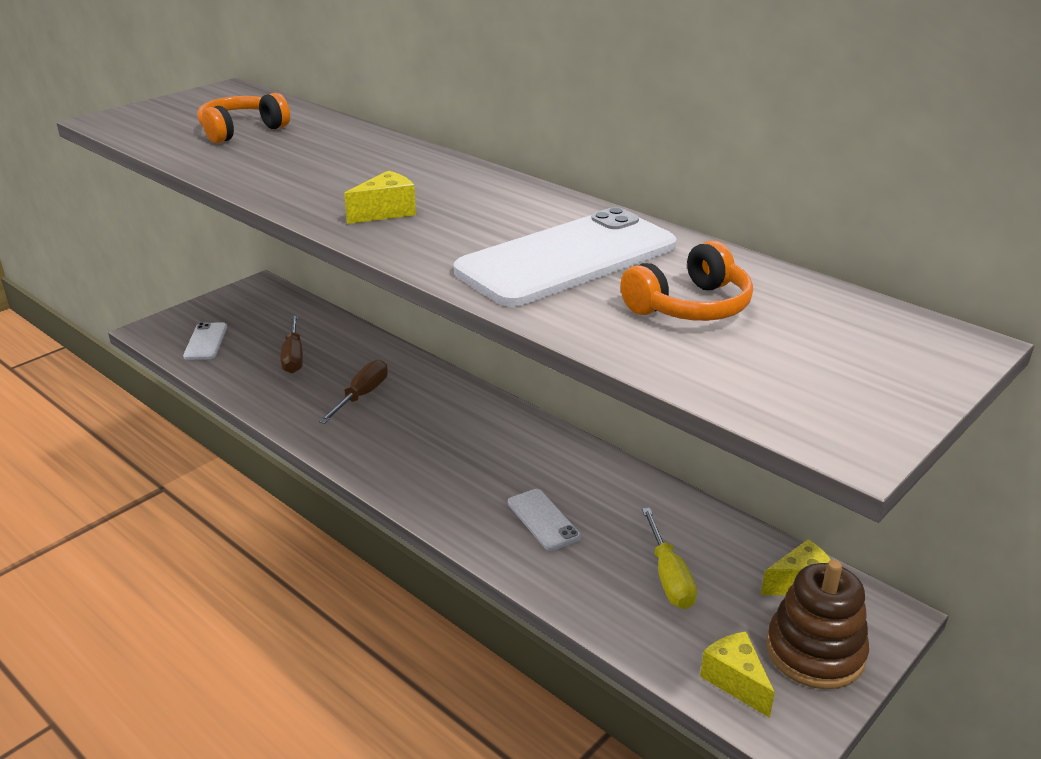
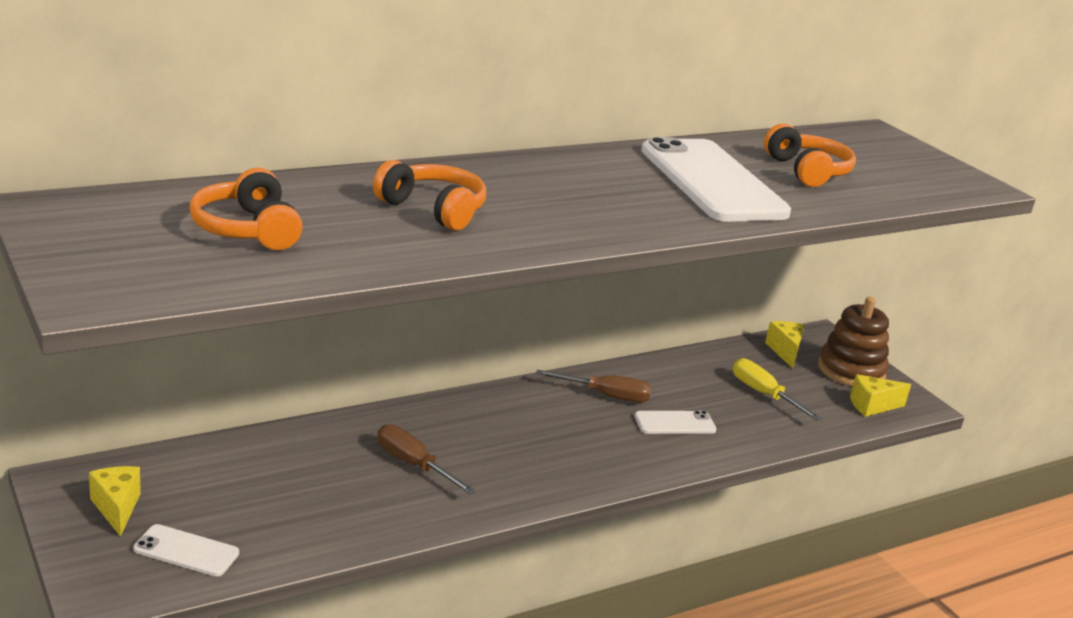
camera: 75 degrees left, 5 degrees down
(293, 357) = (289, 491): brown screwdriver -> brown screwdriver (606, 396)
(339, 168) = (433, 209): none -> orange headphones
(386, 212) = (573, 215): yellow cheese -> yellow cheese (117, 508)
(669, 577) = (763, 394): yellow screwdriver -> yellow screwdriver turned 135 degrees counterclockwise

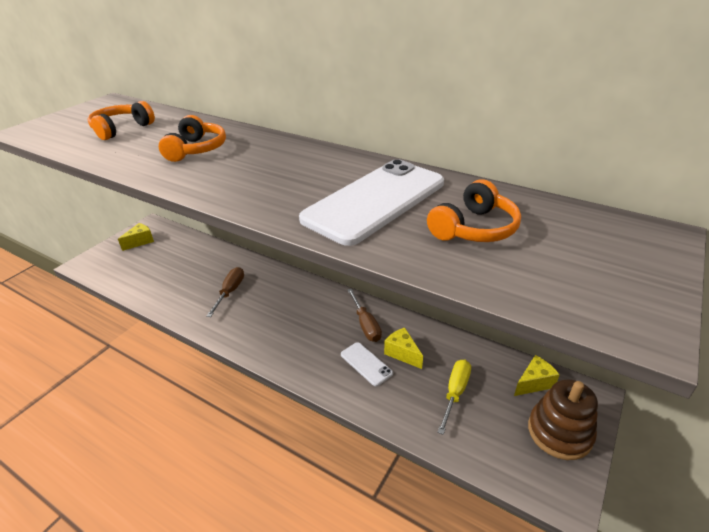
camera: 65 degrees right, 10 degrees up
(186, 551) = (120, 267): white phone -> none
(872, 406) = (519, 465): yellow cheese -> yellow cheese (402, 353)

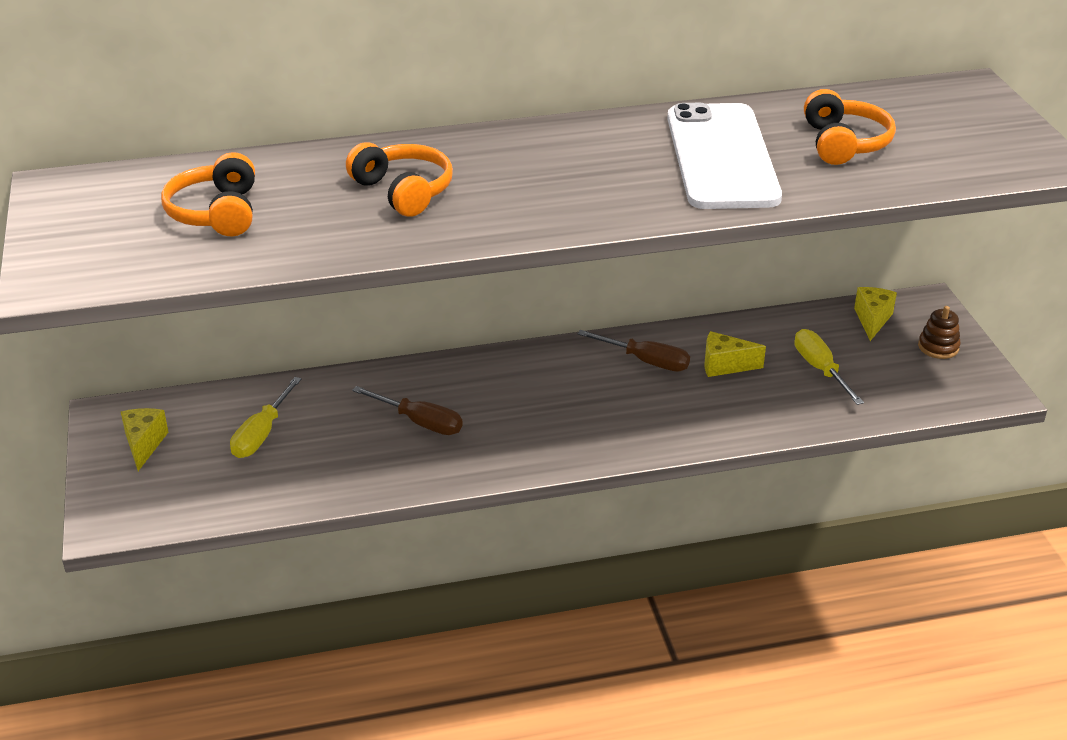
camera: 45 degrees left, 0 degrees up
(176, 260) = (262, 434): none -> yellow screwdriver
(230, 291) = (420, 422): brown screwdriver -> brown screwdriver turned 150 degrees clockwise
(366, 364) = (704, 396): white phone -> none
(559, 432) = (938, 347): brown stacking toy -> brown stacking toy, size x0.55

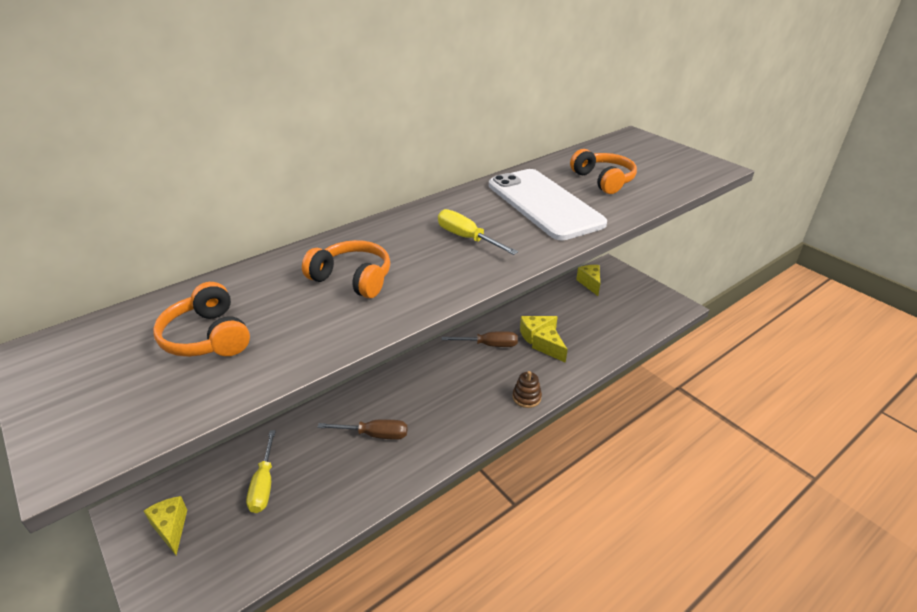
camera: 25 degrees left, 0 degrees up
(731, 390) = (548, 349): none -> yellow cheese
(820, 369) = (585, 320): yellow screwdriver -> yellow screwdriver (467, 238)
(938, 347) = (633, 290): brown stacking toy -> brown stacking toy (526, 397)

